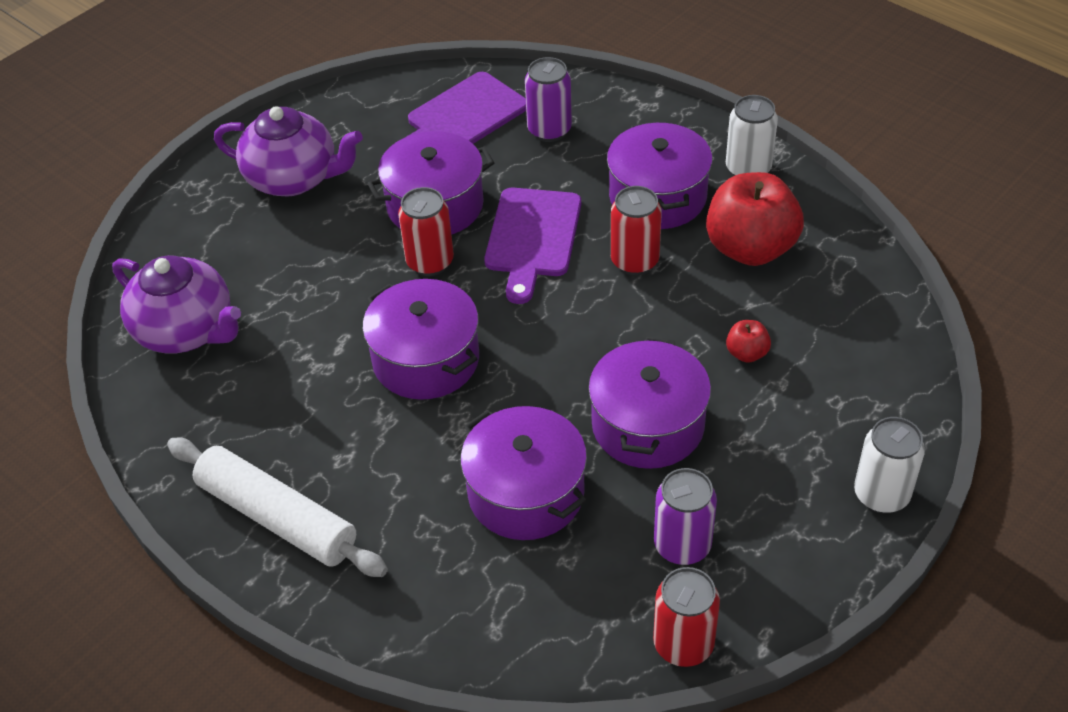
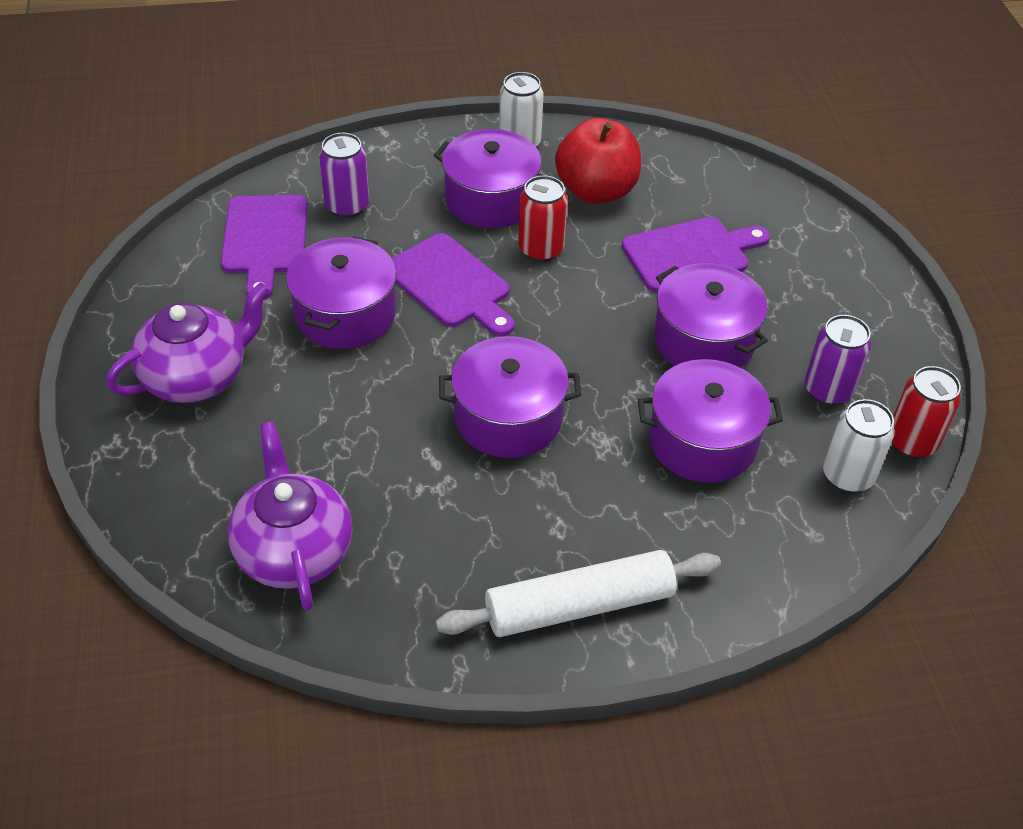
camera: 55 degrees left, 0 degrees up
(186, 330) = (294, 551): purple teapot -> purple teapot turned 90 degrees counterclockwise
(430, 262) = (405, 354): red can -> none
(747, 353) = (690, 254): red apple -> purple cutting board
(881, 495) = (872, 275): white can -> white can (847, 476)

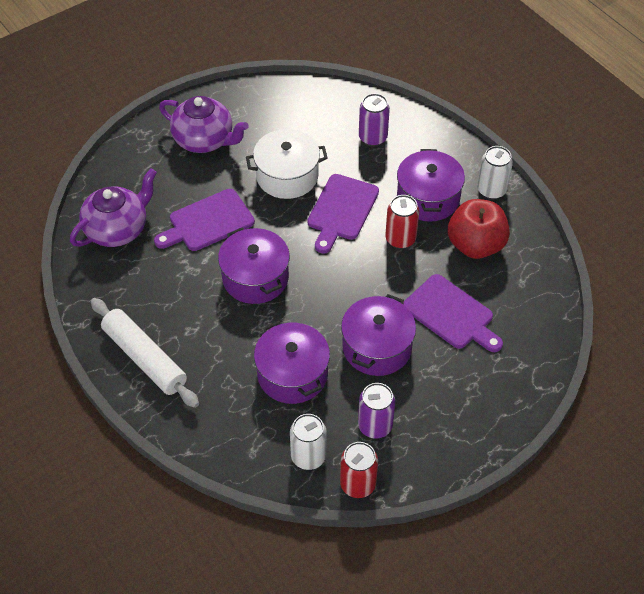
camera: 65 degrees right, 5 degrees up
(265, 239) = (321, 117): purple cutting board -> purple cutting board (208, 222)
(345, 314) = (287, 176): purple pot -> white pot

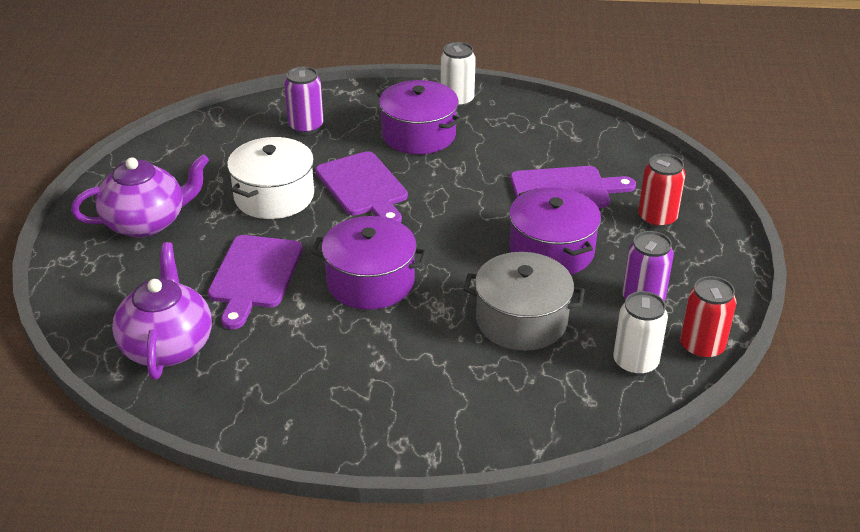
camera: 50 degrees left, 15 degrees down
(145, 358) = (372, 418): white rolling pin -> none
(292, 374) = (521, 320): purple pot -> grey pot
(400, 239) = (444, 173): red can -> red can (657, 219)
(475, 245) = (505, 139): red apple -> none

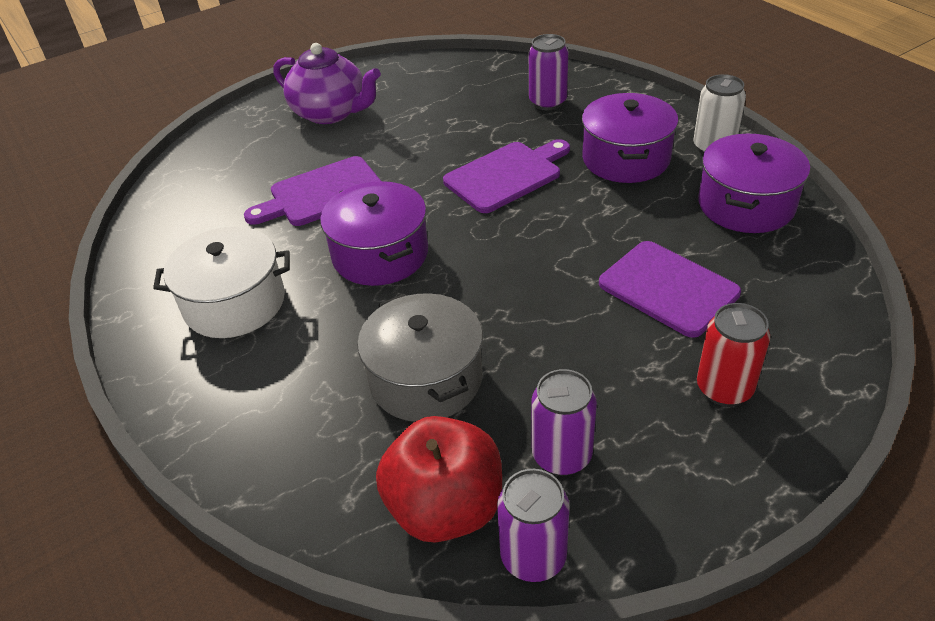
camera: 55 degrees right, 5 degrees up
(167, 346) = (198, 205): purple teapot -> none
(274, 196) = (434, 143): white pot -> white pot (234, 303)
(363, 187) = (506, 175): purple cutting board -> purple cutting board turned 150 degrees counterclockwise
(551, 251) = (561, 338): purple pot -> purple pot (746, 205)
(635, 363) = (445, 508): white can -> red apple
(701, 347) = (533, 557): red can -> purple can

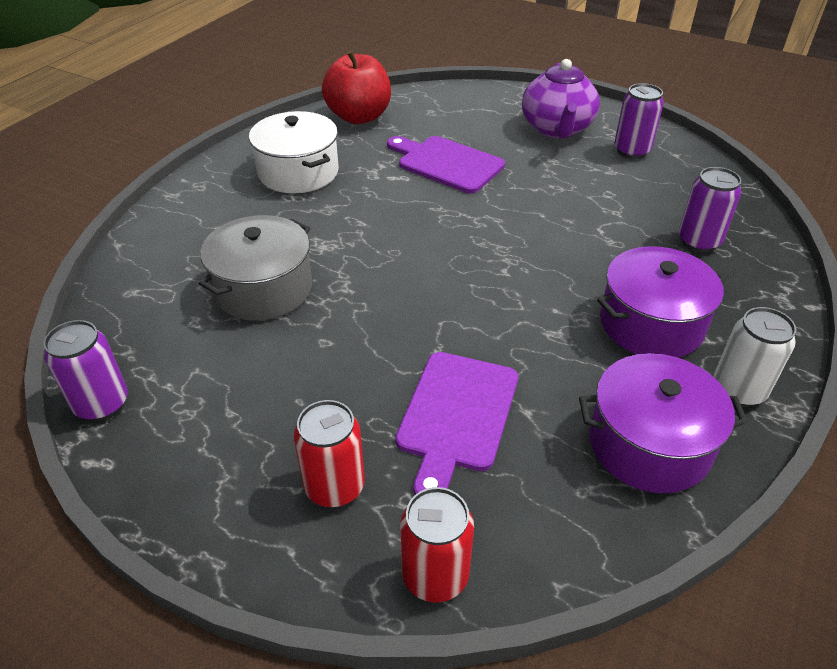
camera: 60 degrees right, 0 degrees up
(380, 254) = (393, 217): purple pot -> none
(445, 508) = (137, 341): red apple -> red apple (359, 117)
(506, 175) = (552, 251): purple cutting board -> none
(561, 456) = (209, 391): purple can -> purple can (631, 151)
(832, 352) = (435, 576): none -> red can

